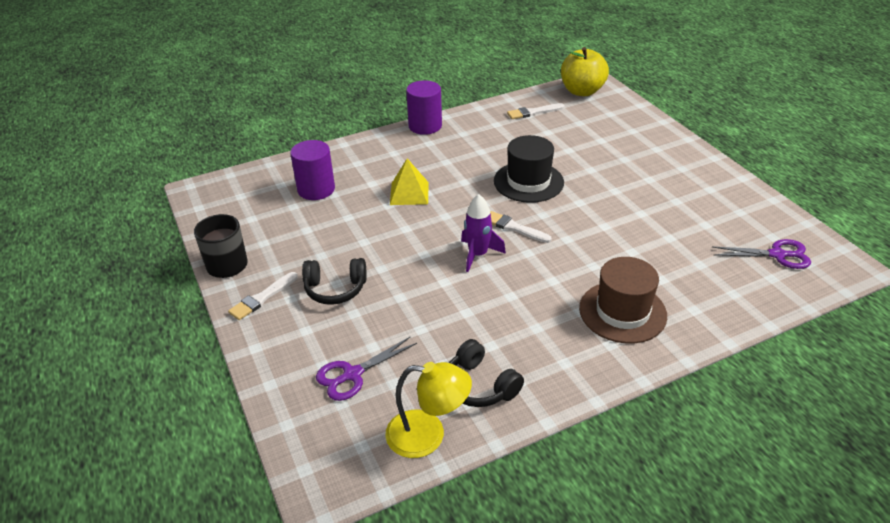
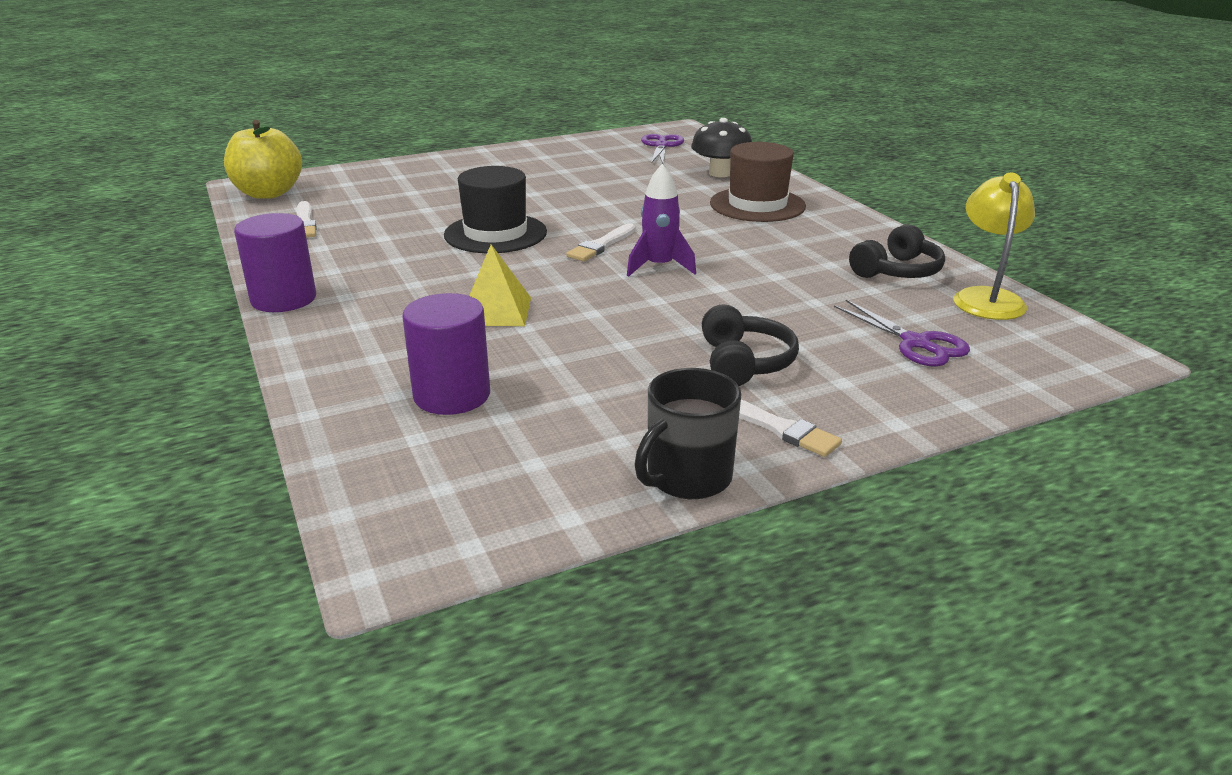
camera: 90 degrees left, 10 degrees down
(706, 292) = (720, 173): none -> black mushroom

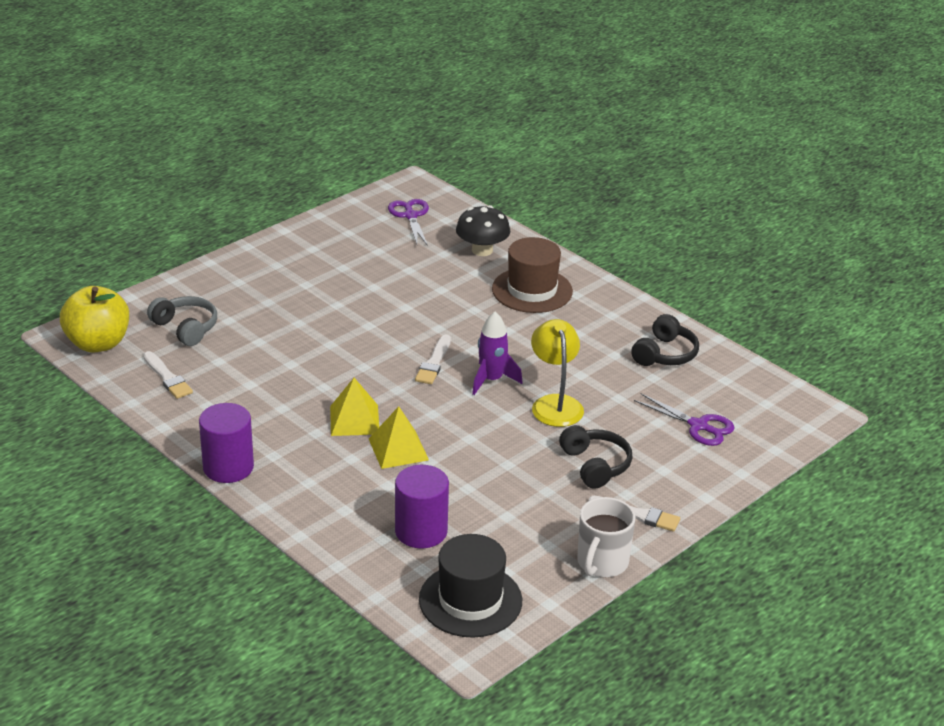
camera: 20 degrees left, 5 degrees up
(363, 192) = (185, 328): none -> grey headphones
(468, 279) = (354, 420): none -> yellow pyramid
(495, 234) = (340, 363): black hat -> black hat (470, 600)
(687, 478) = (602, 562): black mug -> white mug
(986, 298) = (732, 372): yellow lamp -> yellow lamp (555, 404)

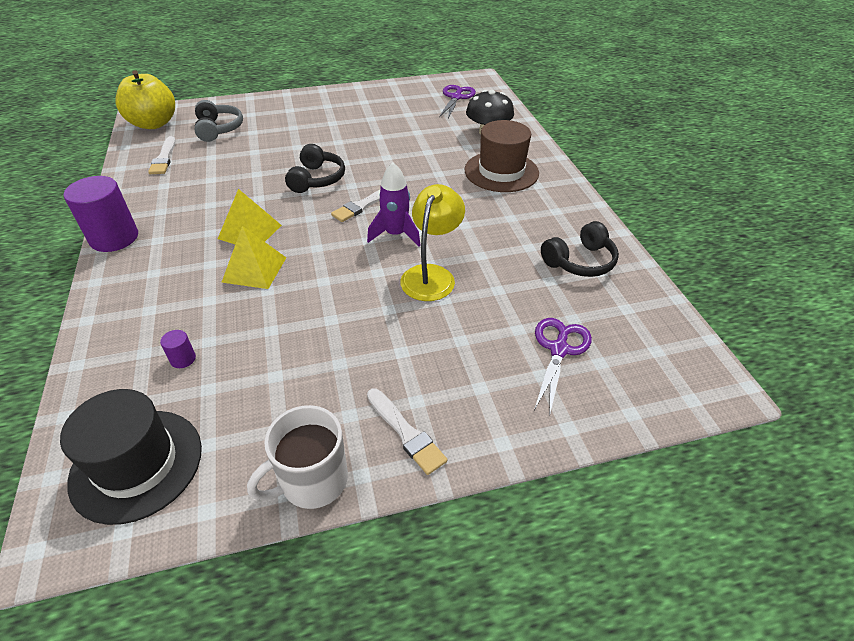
camera: 30 degrees right, 10 degrees up
(421, 531) = (183, 359): purple cylinder -> purple cylinder, size x0.43
(595, 465) = (412, 353): black headphones -> black headphones (316, 179)
(698, 426) = (559, 349): purple scissors -> purple scissors turned 135 degrees counterclockwise

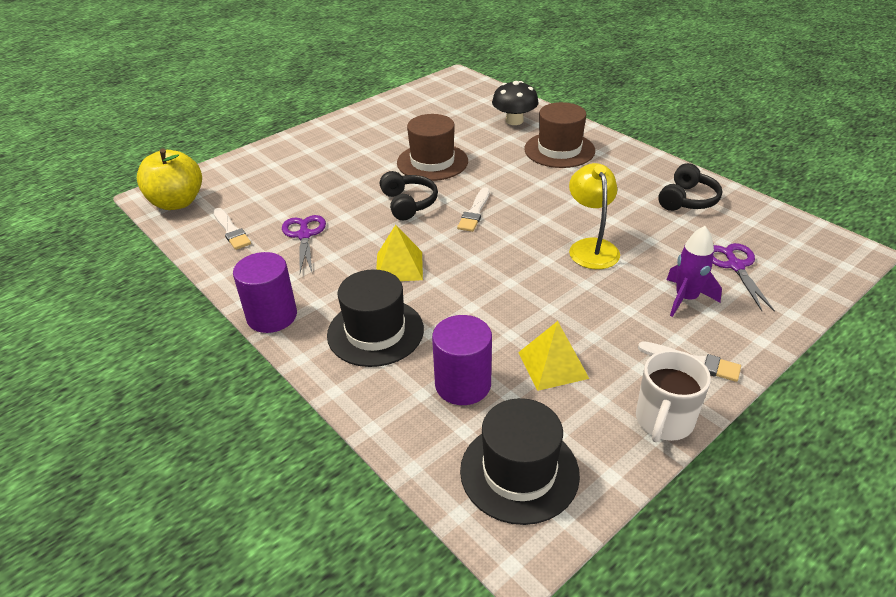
camera: 25 degrees left, 5 degrees down
(170, 282) = (375, 332): none -> black hat
(183, 359) = (463, 384): purple cylinder -> purple cylinder, size x2.33
(218, 129) = (256, 188): grey headphones -> none
(254, 269) = (440, 294): yellow pyramid -> yellow pyramid (553, 365)
(376, 149) = (432, 162): none -> brown hat
(395, 234) = (528, 226): purple rocket -> purple rocket (686, 298)
(456, 97) = (454, 98): purple scissors -> purple scissors (304, 235)

